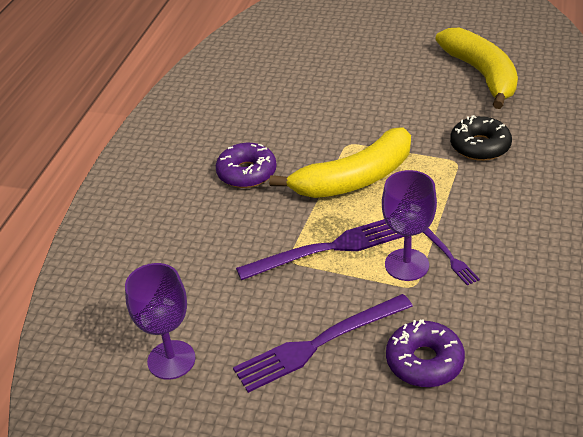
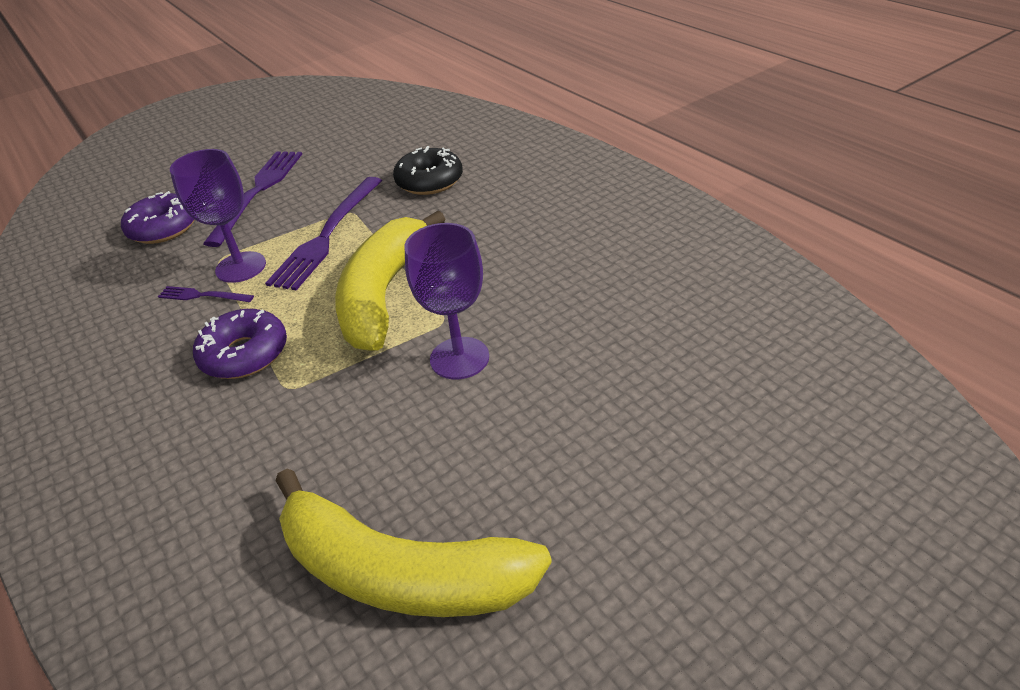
camera: 130 degrees right, 0 degrees up
(171, 360) = (349, 135): purple goblet -> purple goblet (459, 358)
(247, 173) = (496, 232): purple donut -> purple donut (245, 354)
(480, 146) = (277, 430): black donut -> black donut (429, 181)

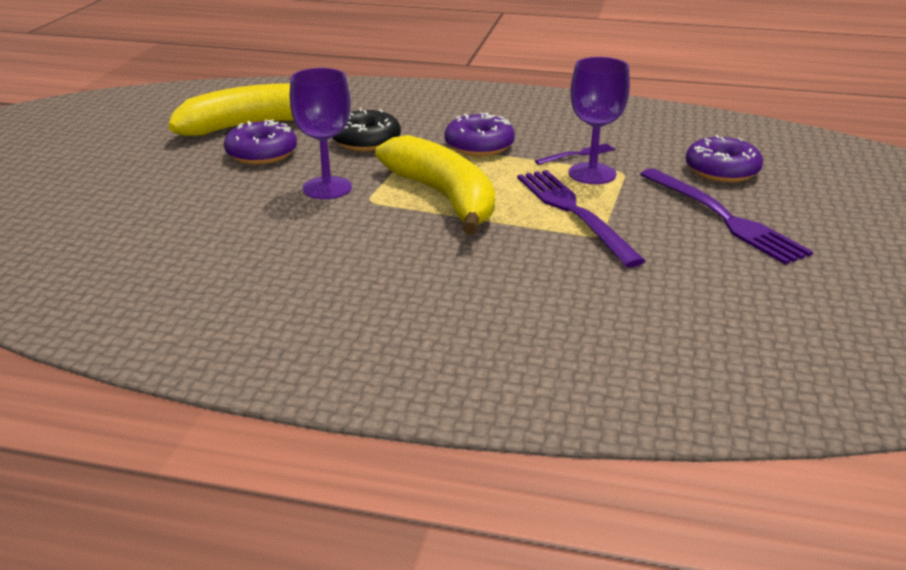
camera: 135 degrees right, 10 degrees down
(429, 181) = (579, 290): black donut -> black donut (366, 141)
(458, 471) = (262, 153): none -> purple donut

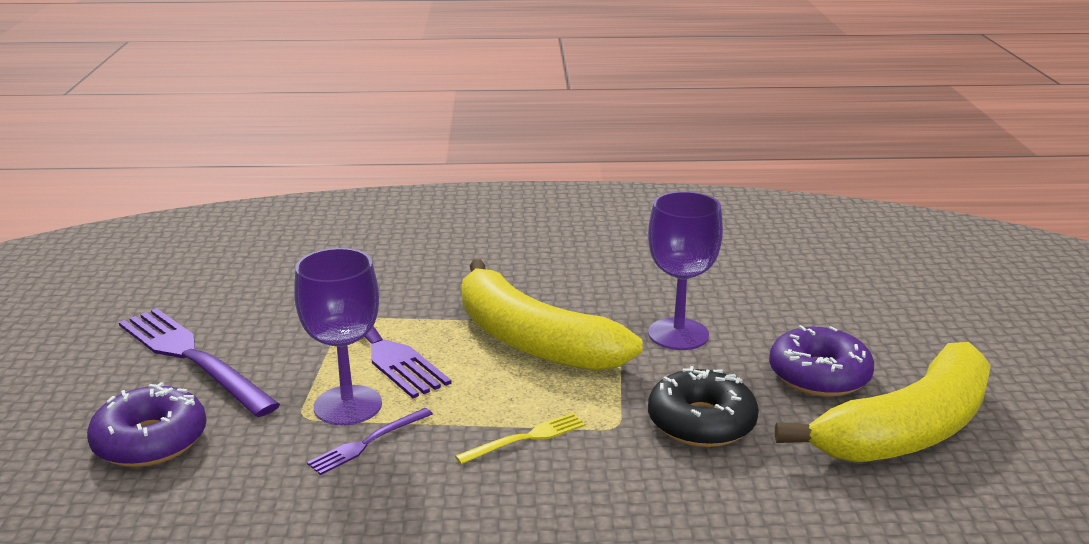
camera: 165 degrees right, 5 degrees down
(479, 146) = (525, 438): purple donut -> yellow fork

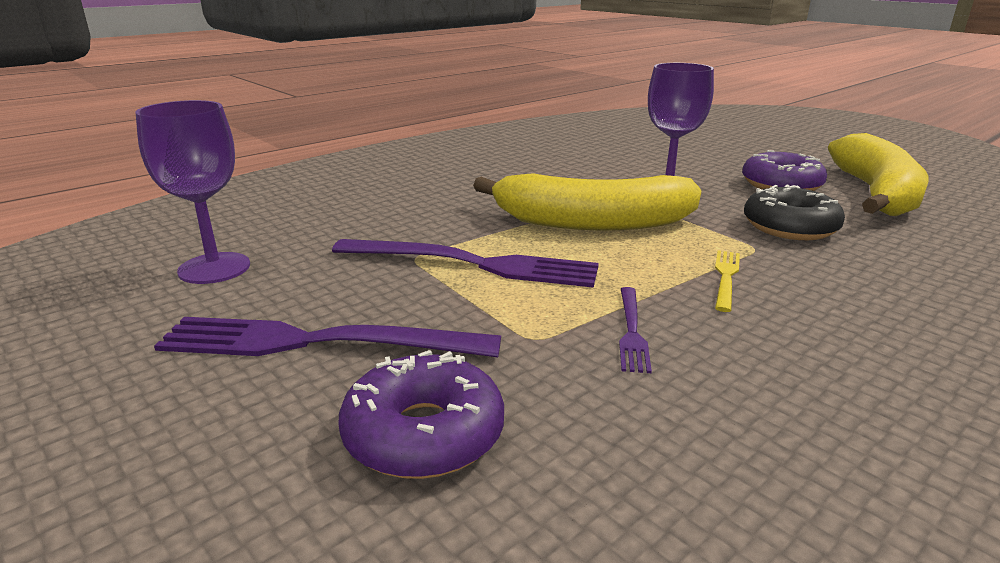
camera: 40 degrees left, 0 degrees up
(348, 405) = (555, 314): purple goblet -> purple goblet (214, 268)

